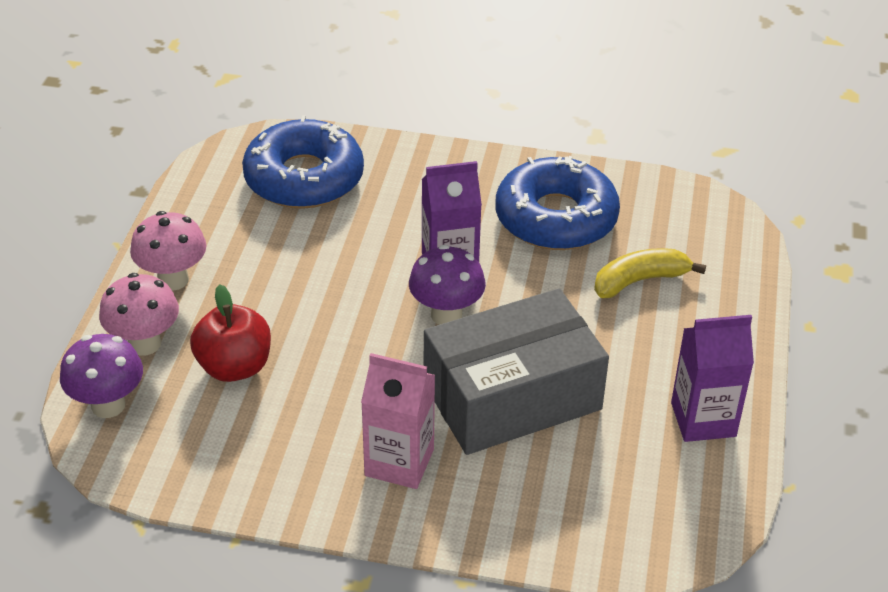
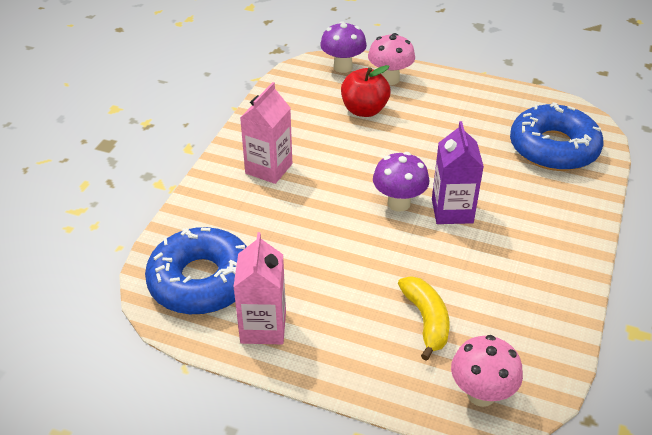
camera: 100 degrees right, 0 degrees up
(173, 280) = (445, 90): pink mushroom -> pink mushroom (481, 394)
(512, 396) = (312, 225): grey box -> none
(556, 218) = (509, 280): blue donut -> blue donut (201, 281)
(703, 419) = (263, 327): purple carton -> pink carton

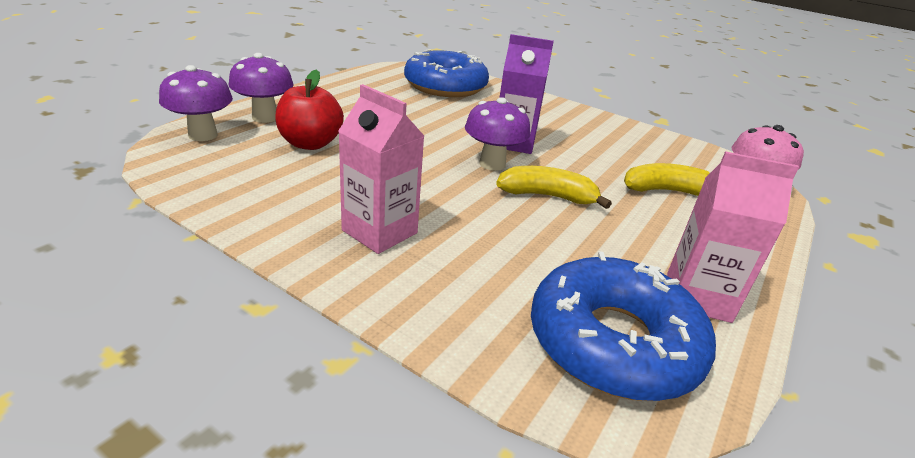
camera: 80 degrees left, 10 degrees down
(364, 240) = (547, 196): none -> yellow banana
(390, 79) = (265, 117): pink mushroom -> purple mushroom

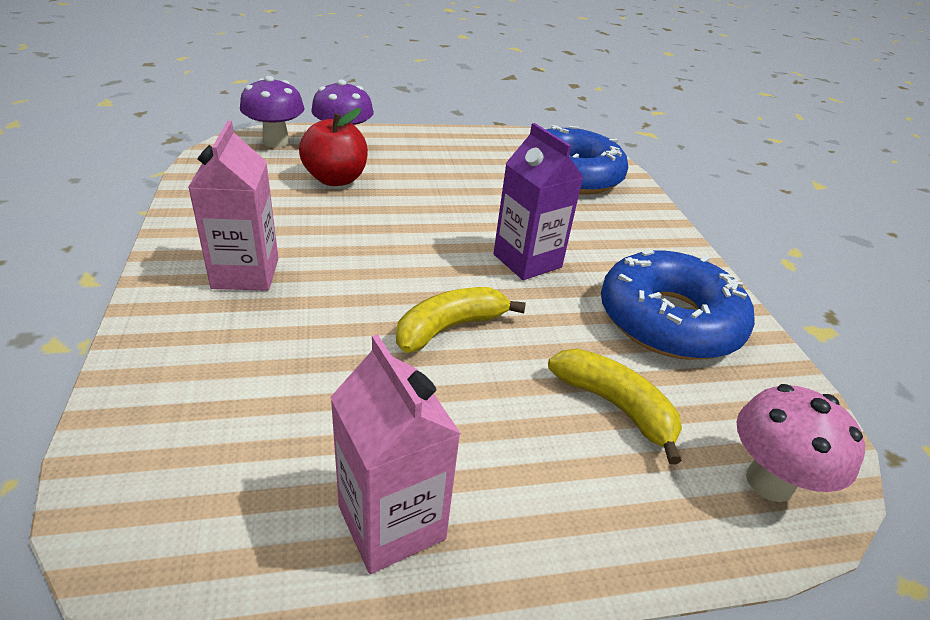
camera: 45 degrees right, 5 degrees up
(492, 164) = (458, 269): purple mushroom -> none
(547, 196) = (449, 328): yellow banana -> yellow banana turned 90 degrees counterclockwise
(613, 342) = (225, 484): blue donut -> blue donut (669, 320)

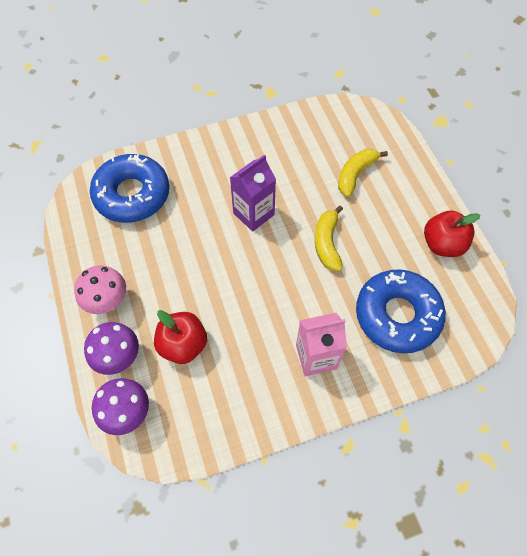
camera: 95 degrees left, 25 degrees up
(391, 522) = (442, 244): pink carton -> red apple
(449, 328) = (327, 243): yellow banana -> yellow banana turned 45 degrees clockwise
(669, 320) = (286, 150): blue donut -> blue donut (397, 315)
(769, 482) = (376, 128): pink mushroom -> pink mushroom (108, 302)

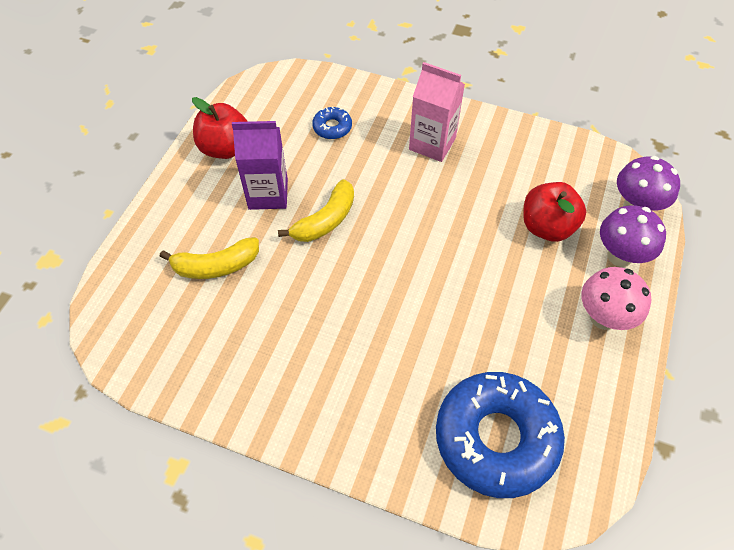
camera: 140 degrees left, 5 degrees down
(253, 214) = (369, 303): purple carton -> purple carton (268, 194)
(397, 315) = (332, 127): blue donut -> blue donut, size x0.42

